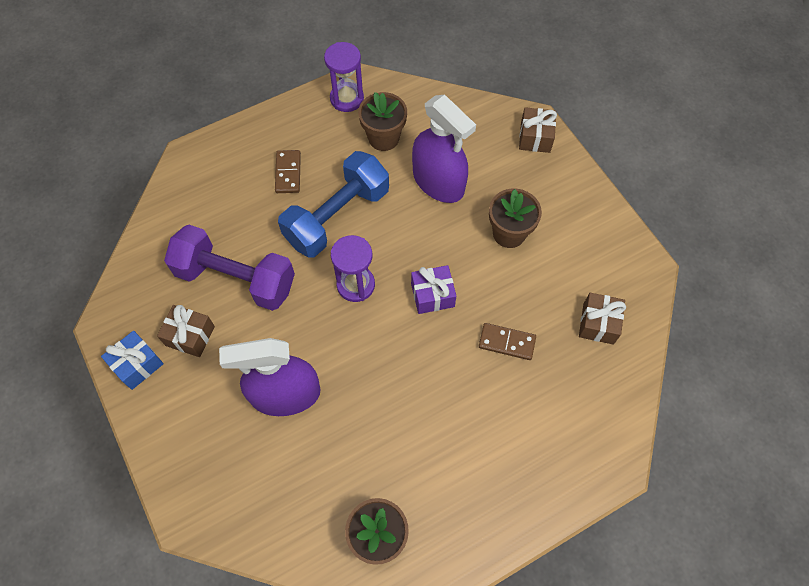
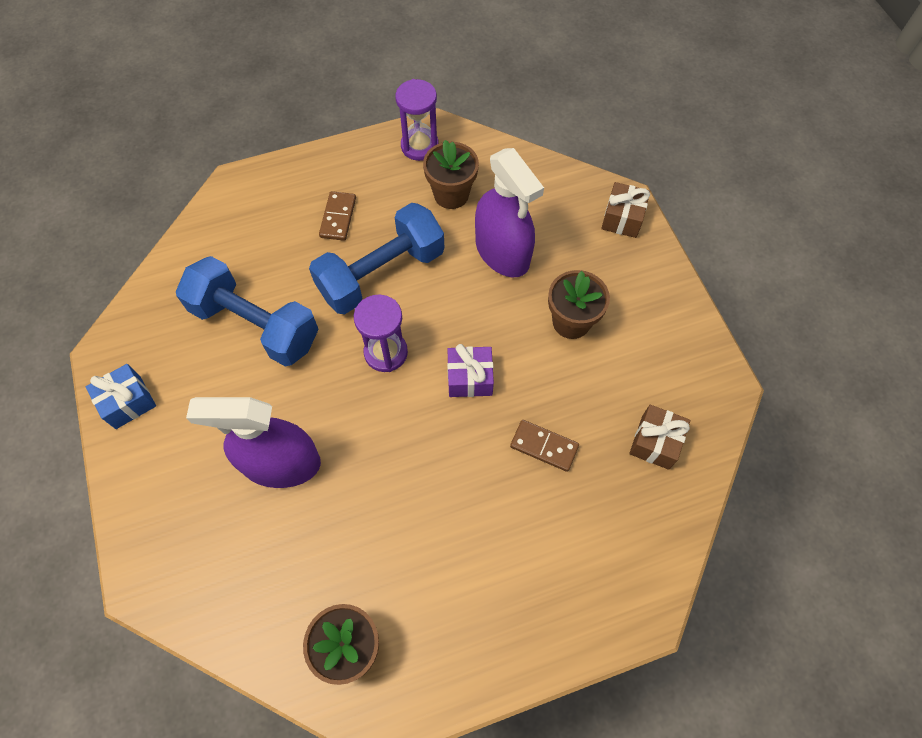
camera: 10 degrees right, 0 degrees up
(190, 336) = (192, 380): brown gift -> none
(236, 279) = (256, 325): purple dumbbell -> blue dumbbell

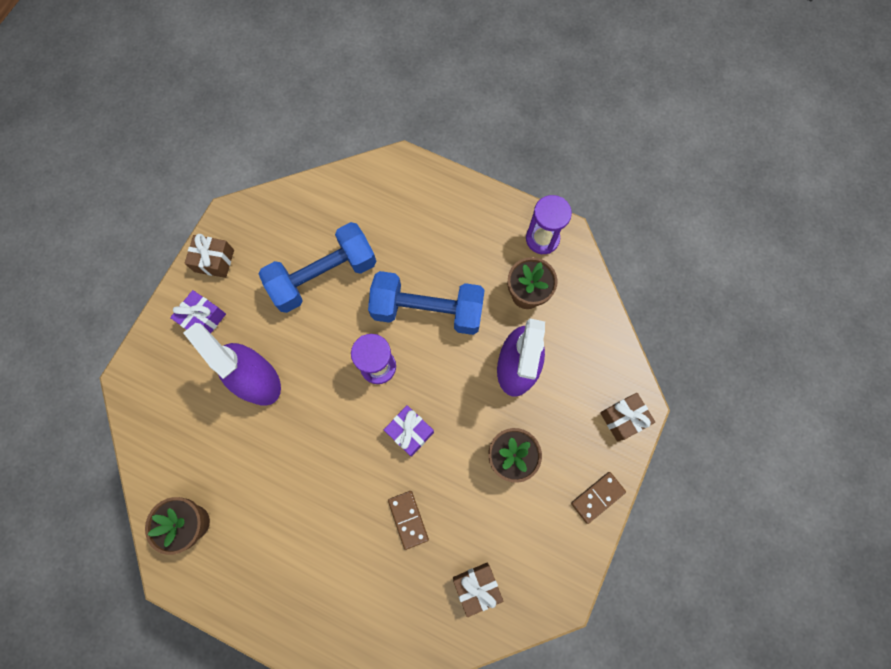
camera: 45 degrees right, 10 degrees up
(128, 402) = (214, 261): blue gift -> brown gift
(169, 460) = (203, 319): none -> purple gift
(256, 325) = (323, 276): blue dumbbell -> blue dumbbell turned 75 degrees clockwise
(338, 217) = (439, 245): brown domino -> brown domino (597, 497)

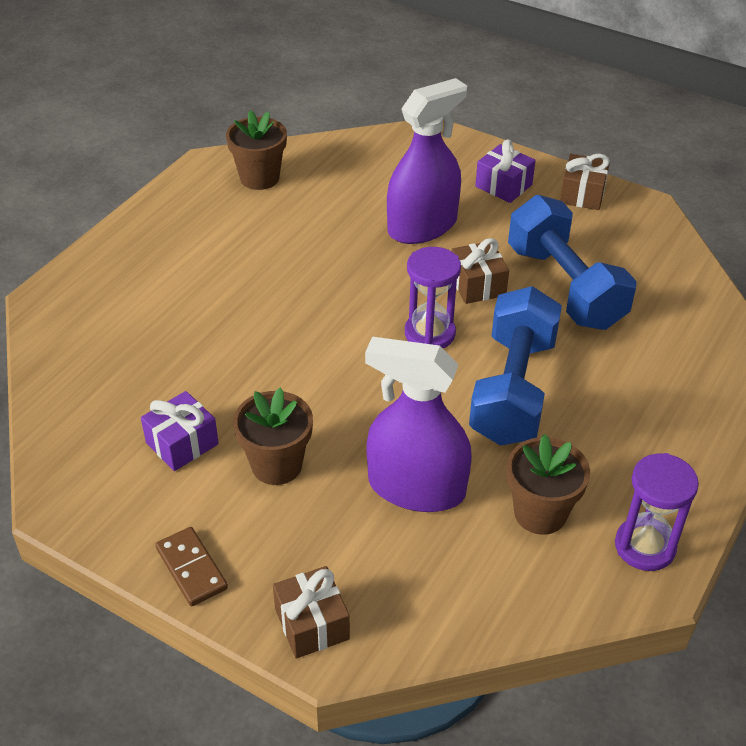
camera: 95 degrees right, 30 degrees down
(408, 519) = (216, 351): brown domino -> none
(410, 432) = (332, 359): purple gift -> purple gift (182, 443)
(476, 586) = (109, 412): brown gift -> brown gift (477, 285)

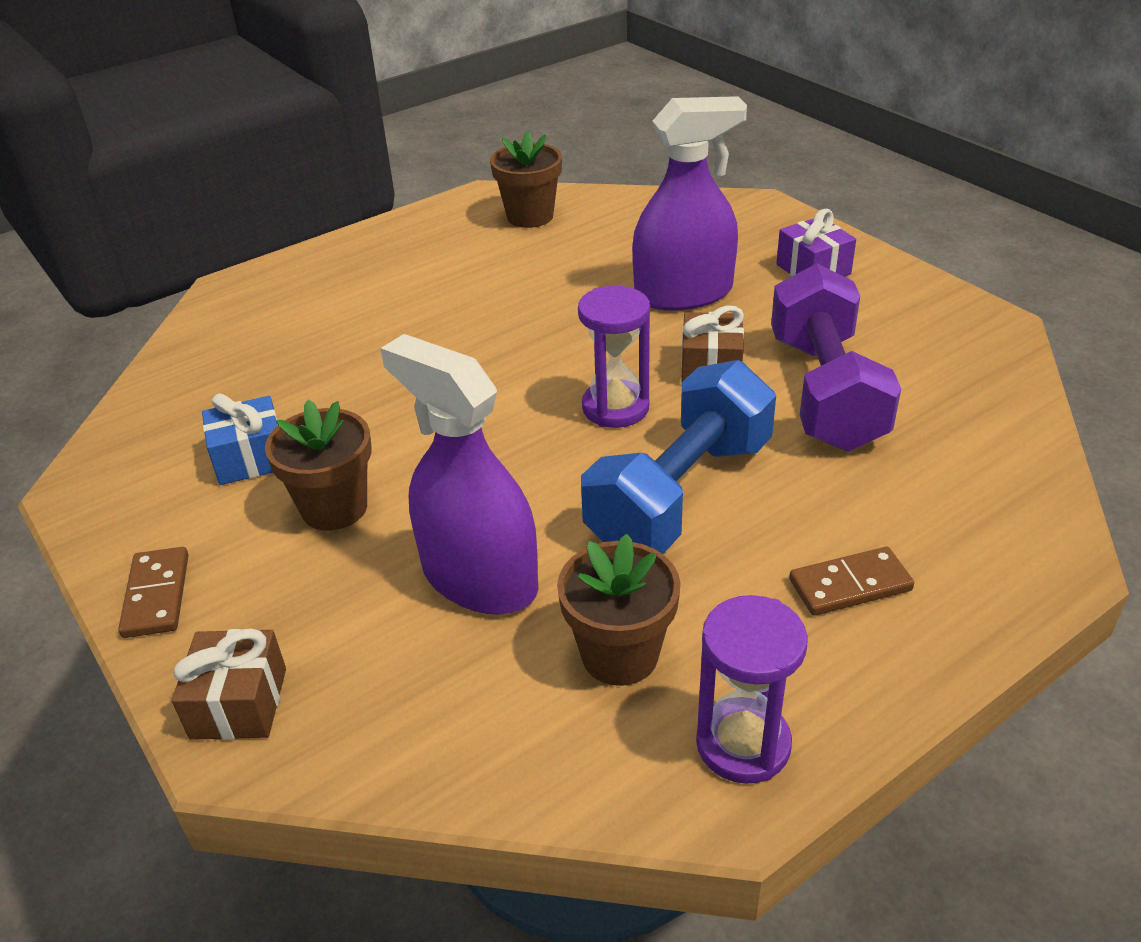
camera: 25 degrees right, 5 degrees down
(182, 443) = (251, 458): purple gift -> blue gift
(565, 287) = (825, 392): blue dumbbell -> purple dumbbell
(582, 194) = (912, 295): brown gift -> none
(652, 425) = (850, 585): none -> brown domino

